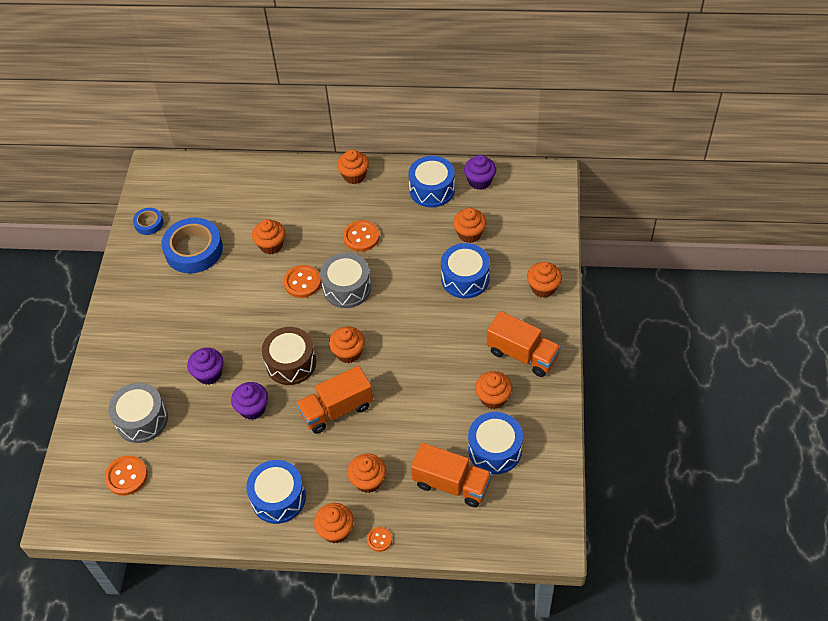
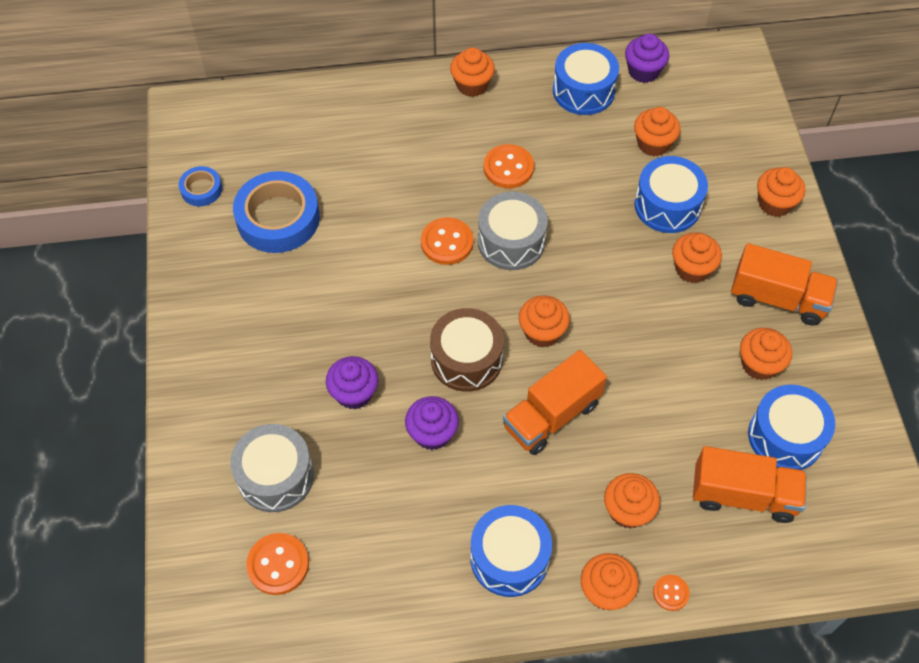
camera: 15 degrees left, 5 degrees up
(271, 245) = (386, 196): orange cupcake -> orange cupcake (692, 269)

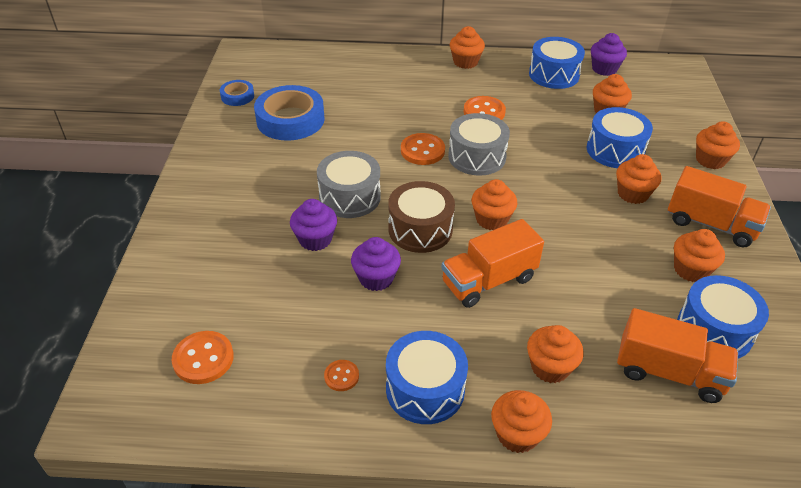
camera: 10 degrees right, 15 degrees down
(275, 476) = (226, 289): grey drum -> grey drum (350, 197)
(670, 593) = (585, 448): orange button -> orange button (341, 376)

